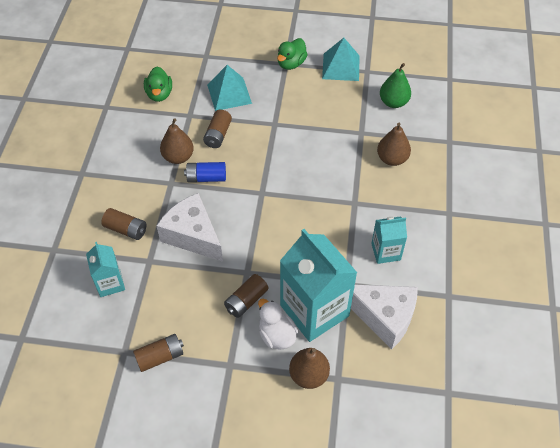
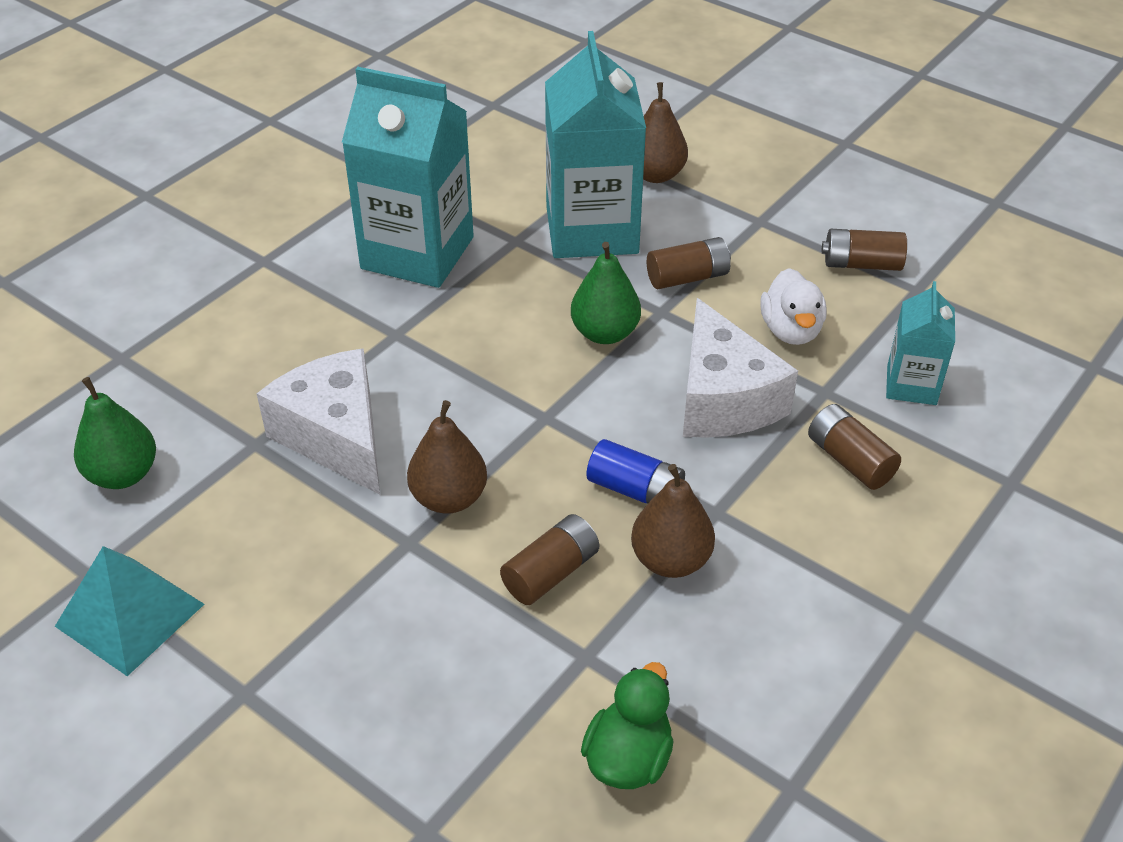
camera: 150 degrees left, 10 degrees down
(229, 94) = (450, 671): turquoise pyramid -> none
(265, 246) = (605, 333): none -> green pear
(277, 335) = (669, 225): white duck -> white duck (791, 330)
(291, 64) = (232, 685): green duck -> none
(384, 317) = (499, 189): white cheese -> white cheese (336, 436)
(386, 252) = (417, 253): turquoise carton -> turquoise carton, size x1.94
(392, 159) = (255, 372): brown pear -> brown pear (449, 498)

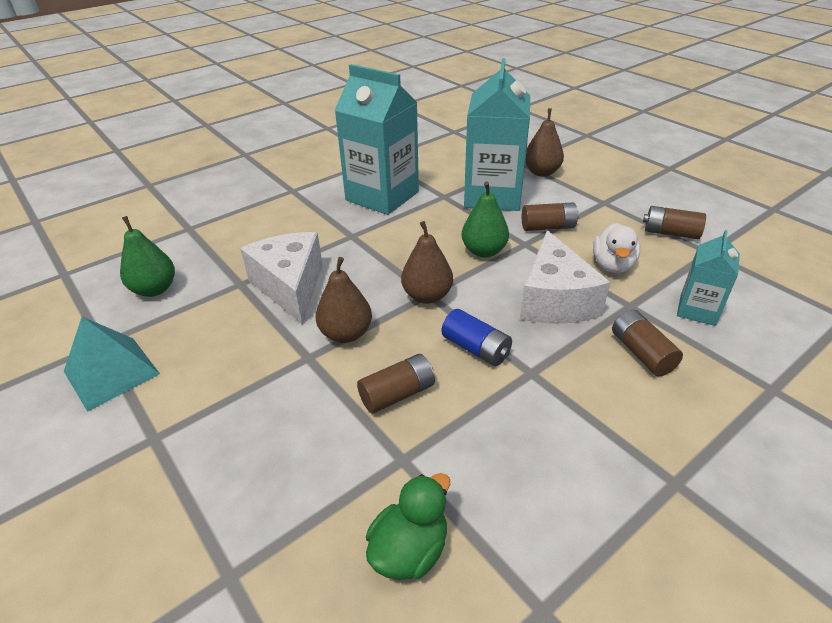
camera: 15 degrees right, 5 degrees down
(670, 560) = (488, 400): brown pear -> brown pear (427, 296)

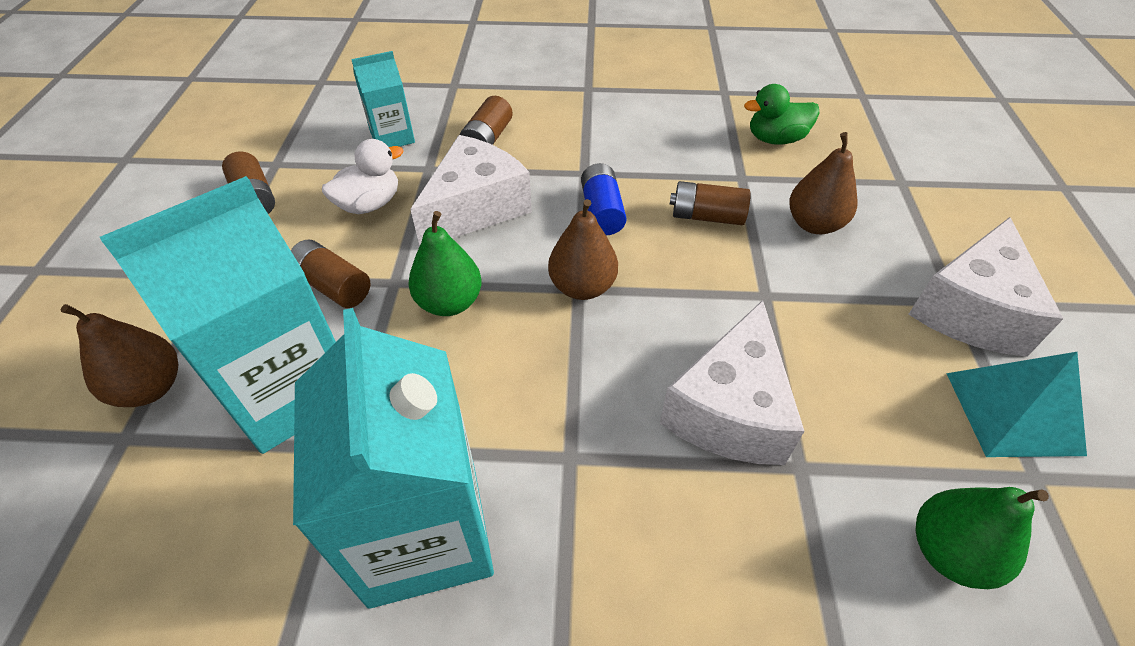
camera: 140 degrees left, 10 degrees up
(140, 437) = (971, 310): none -> white cheese
(346, 334) = (708, 297): brown pear -> brown pear (814, 224)

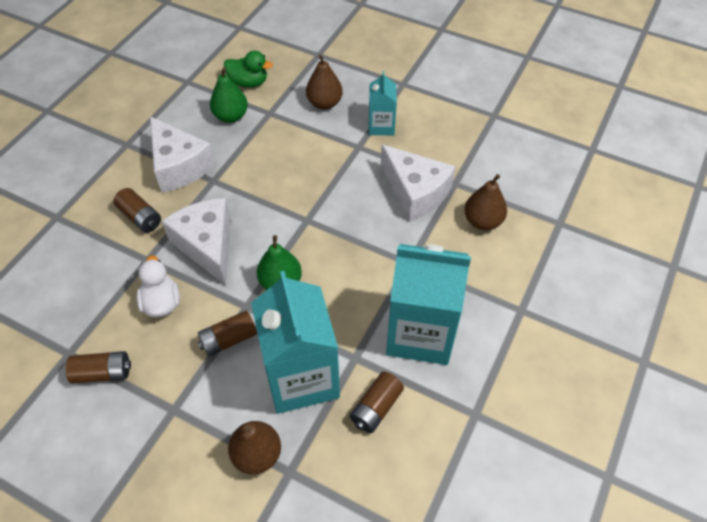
camera: 65 degrees left, 5 degrees up
(392, 137) = (93, 271): turquoise carton -> turquoise carton (381, 126)
(582, 287) = (307, 217): brown pear -> brown pear (482, 221)
(602, 211) = (254, 186): blue battery -> none
(706, 216) = (289, 142): brown battery -> brown battery (376, 408)
(775, 139) = (249, 82): green duck -> green duck turned 90 degrees counterclockwise
(949, 552) = (510, 158): green pear -> green pear (231, 116)
(971, 310) = (410, 82): white cheese -> white cheese (179, 166)
(1013, 412) = (465, 102): turquoise pyramid -> none

